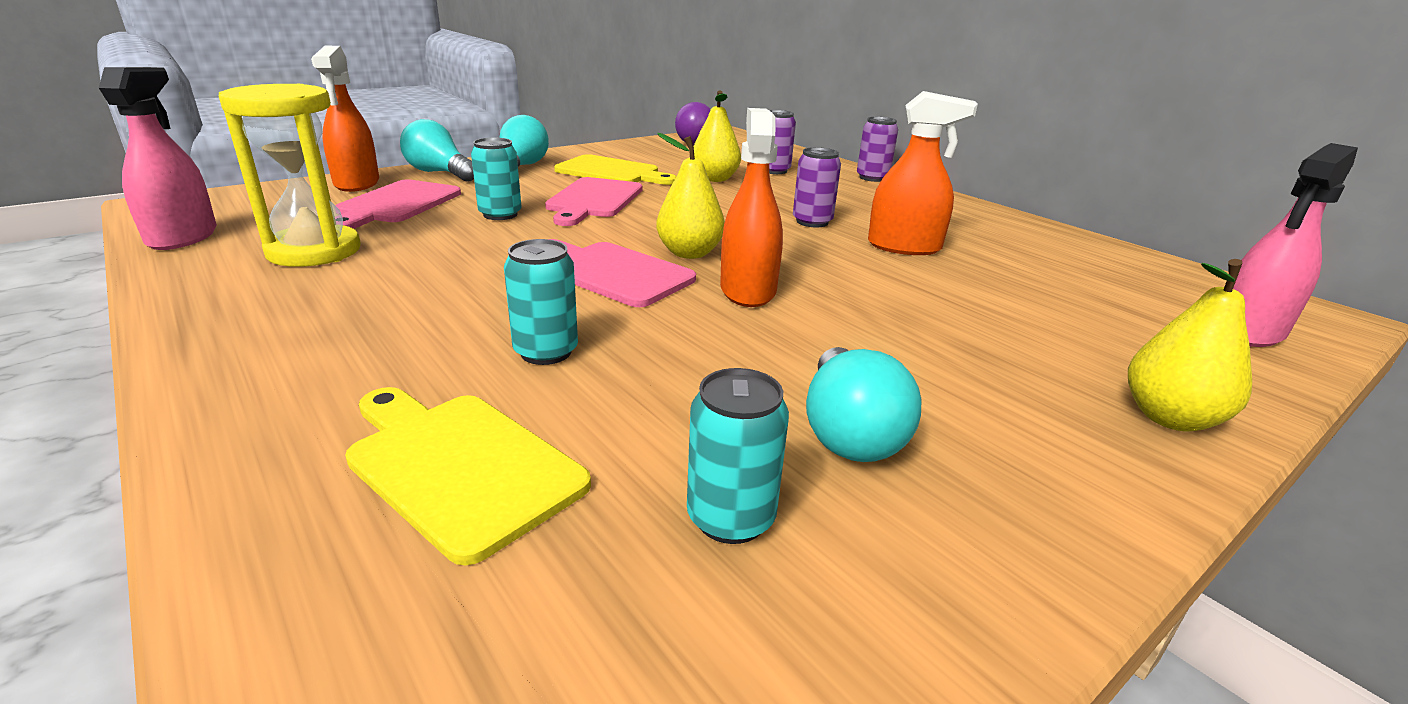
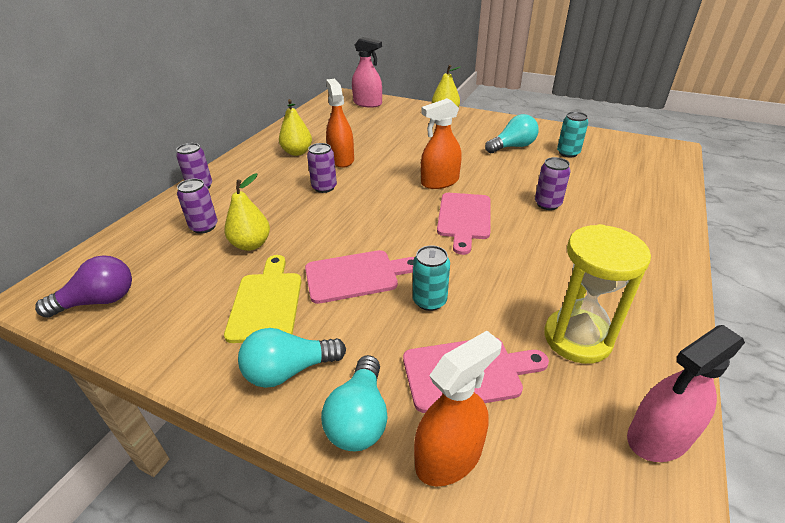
camera: 115 degrees left, 10 degrees up
(459, 465) = (613, 191): yellow cutting board -> none
(546, 352) = (547, 204): turquoise can -> purple can
(689, 253) = (414, 207): yellow pear -> yellow pear (297, 152)

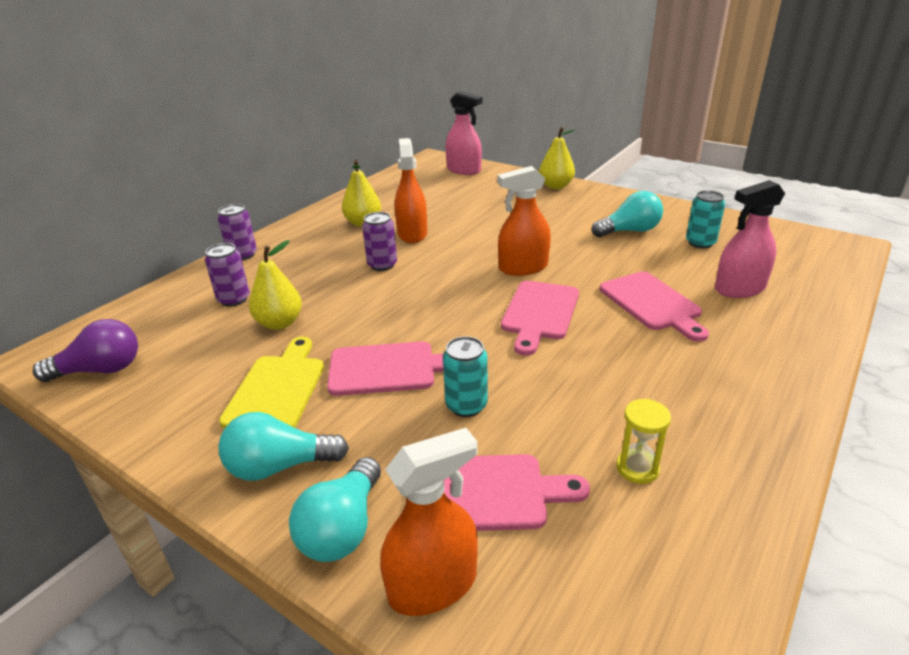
camera: 10 degrees right, 5 degrees down
(547, 204) = (652, 304): purple can -> pink cutting board
(577, 338) = (637, 468): yellow hourglass -> yellow hourglass, size x0.50
(658, 437) = (704, 598): pink spray bottle -> pink spray bottle (739, 289)

